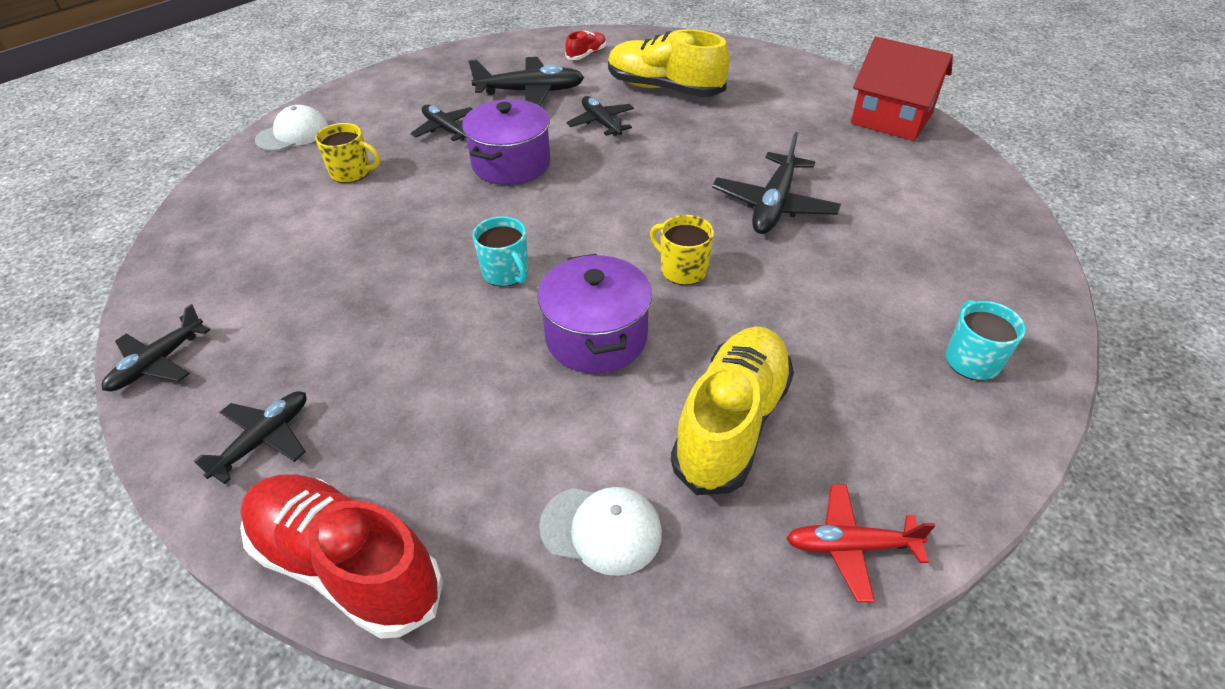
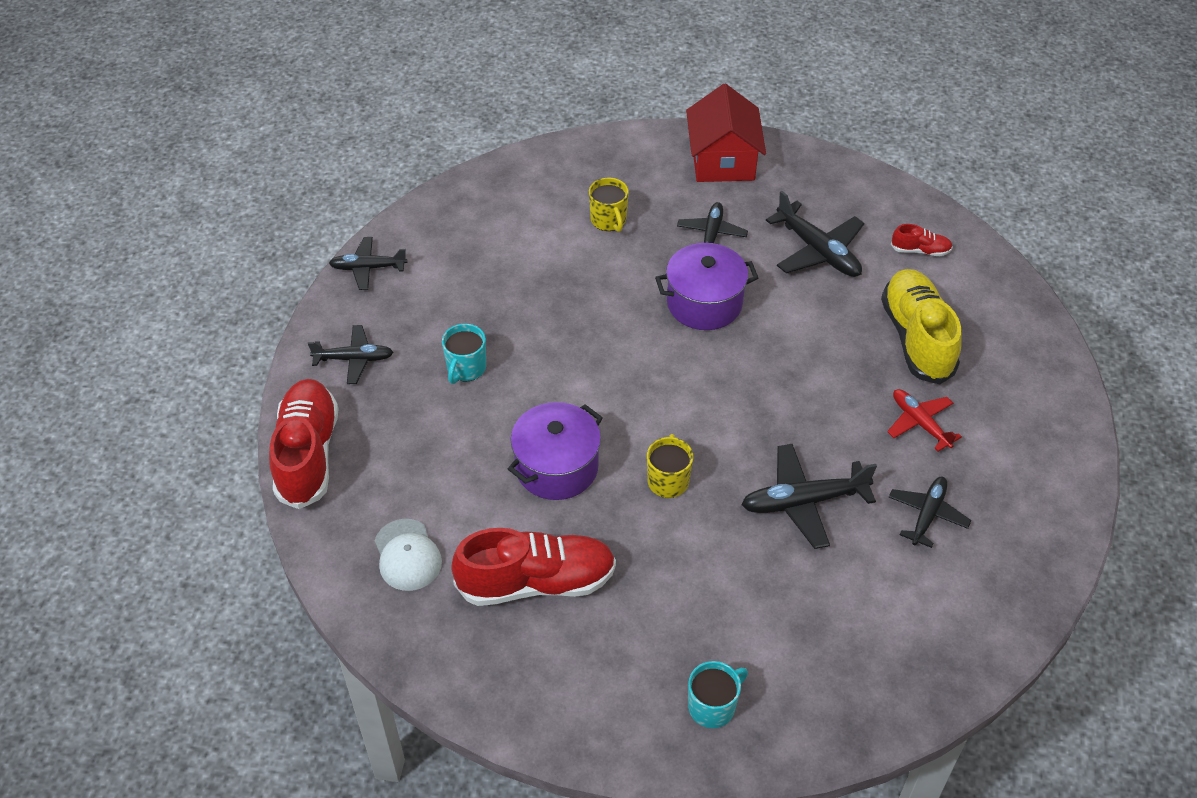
camera: 55 degrees right, 5 degrees up
(293, 134) = (622, 153): white cap -> none
(506, 273) = (578, 379): turquoise mug -> turquoise mug (466, 368)
(601, 123) = (817, 325): black plane -> black plane (927, 514)
(731, 423) = (536, 582): yellow shoe -> red shoe
(850, 546) = (483, 688): red plane -> red plane (920, 423)
(891, 118) = (1037, 535): red house -> red house (722, 161)

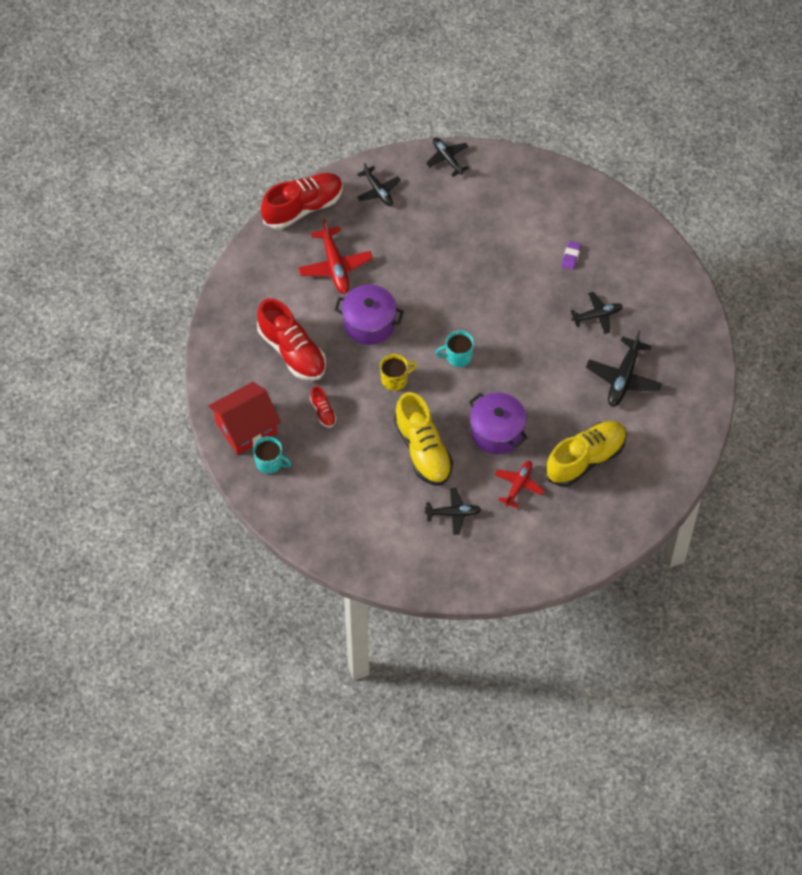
camera: 60 degrees right, 10 degrees up
(407, 555) = (271, 287): white cap -> none
(433, 462) = (335, 266): none -> red plane
(466, 368) = (407, 246): turquoise mug -> turquoise mug (458, 356)
(608, 220) = (571, 256): yellow mug -> purple eraser
(704, 303) = (537, 338): purple pot -> purple pot (497, 432)
(722, 161) = (668, 292): red house -> red house (246, 428)
(803, 501) = (423, 450): black plane -> yellow shoe
(920, 250) = (663, 433): red shoe -> red shoe (323, 412)

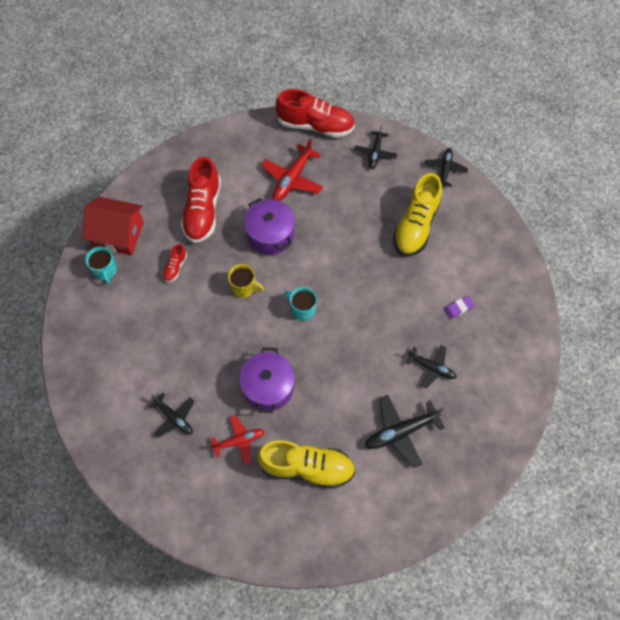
camera: 45 degrees right, 5 degrees up
(423, 450) = (206, 353): yellow shoe -> yellow shoe (416, 225)

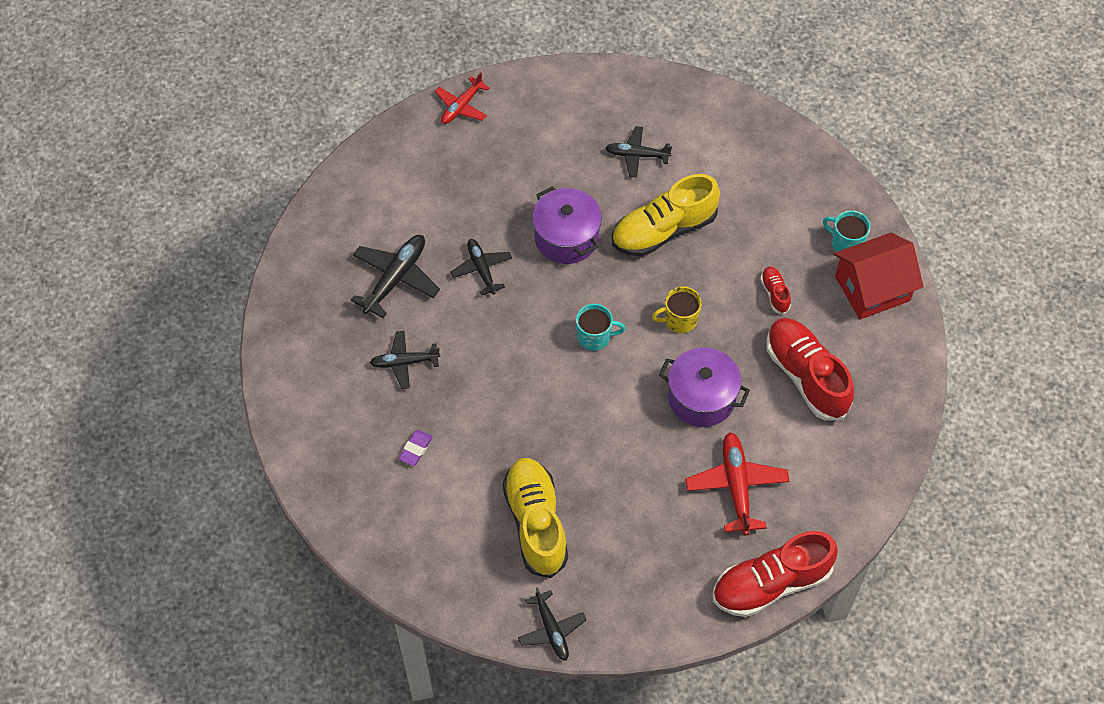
camera: 145 degrees right, 5 degrees down
(239, 441) = (555, 174): red plane -> red plane (461, 106)
(307, 467) = (469, 191): yellow shoe -> yellow shoe (663, 230)
(375, 153) = (660, 593): black plane -> black plane (482, 269)

